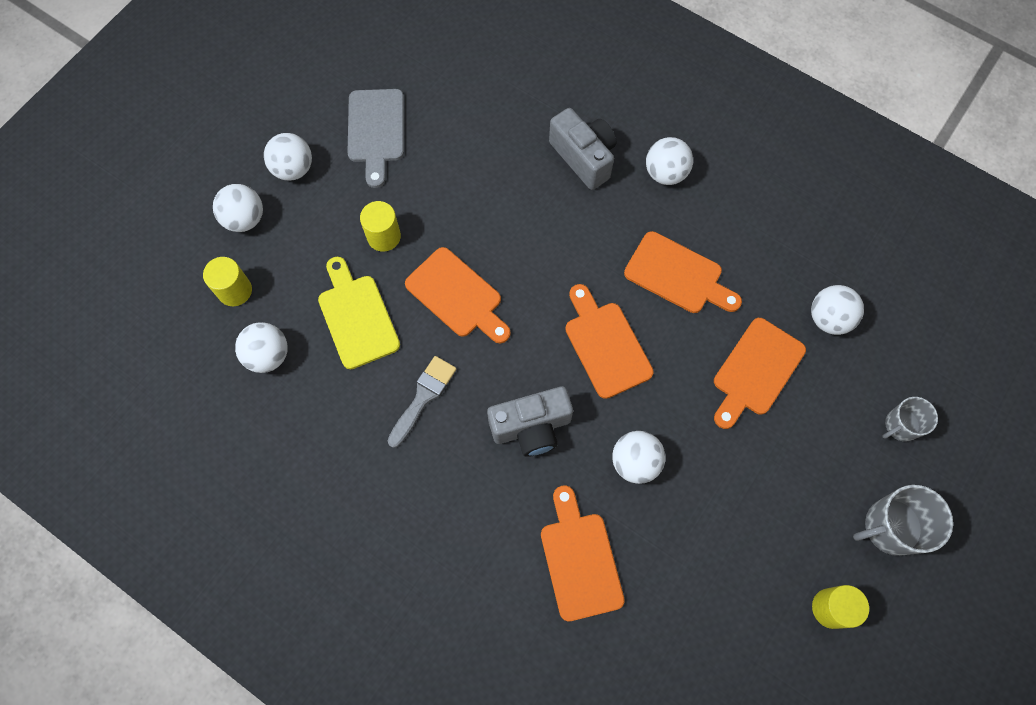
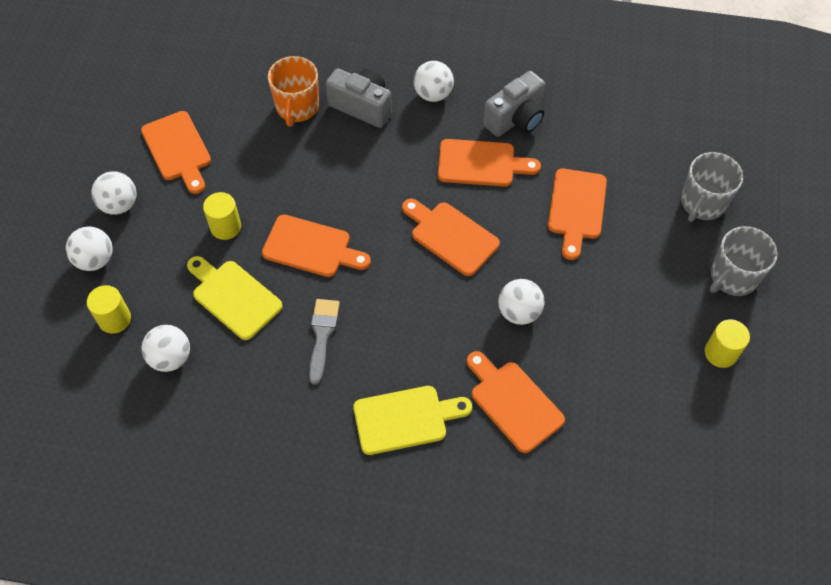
camera: 25 degrees left, 10 degrees down
(376, 131) = (178, 150): grey cutting board -> orange cutting board
(462, 526) = (405, 419): none -> yellow cutting board
(516, 131) = (297, 107): none -> orange mug
(531, 427) = (423, 321): grey camera -> grey camera (516, 119)
(828, 318) = (611, 150): white ball -> none
(900, 425) = (702, 203): grey mug -> grey mug, size x1.59

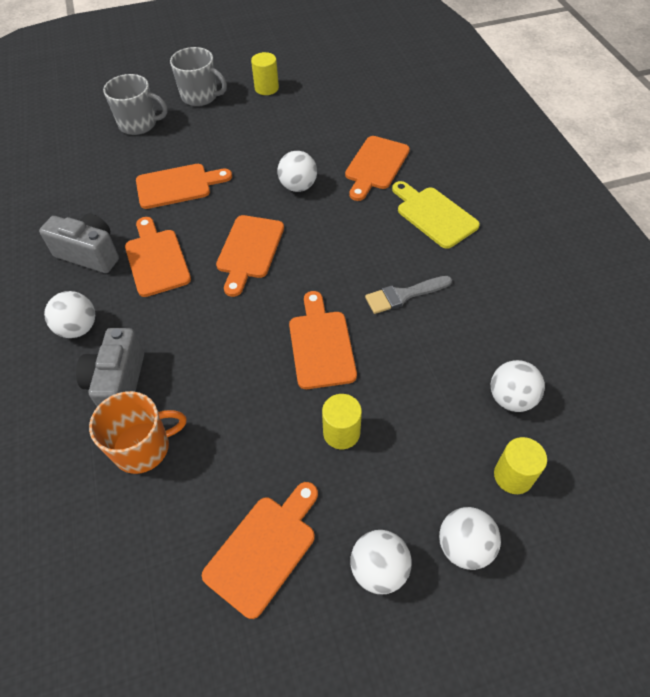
camera: 115 degrees left, 5 degrees down
(234, 297) = (414, 381): yellow cutting board -> none

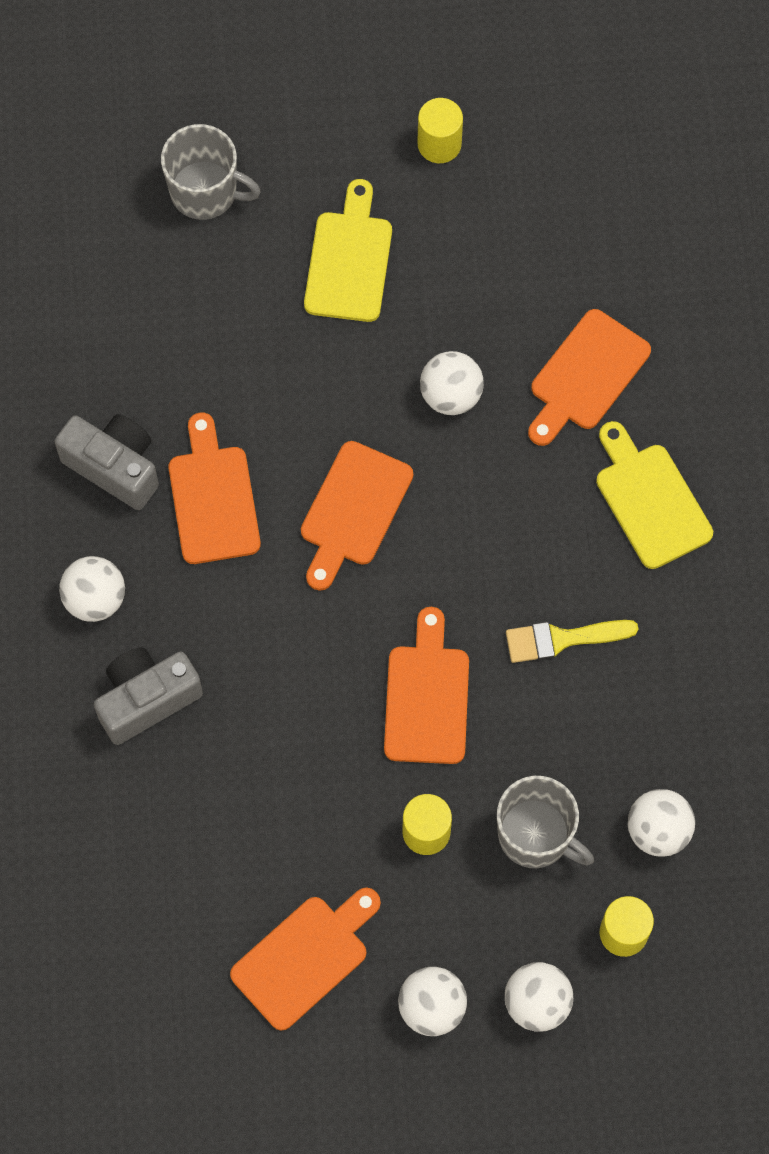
camera: 10 degrees right, 15 degrees up
(118, 383) = (147, 699): grey camera -> grey camera turned 45 degrees clockwise
(143, 447) = (174, 799): orange mug -> none
(178, 186) = (259, 353): orange cutting board -> none
(200, 96) = (319, 141): grey mug -> grey mug (536, 835)
(226, 139) = (349, 260): none -> yellow cutting board
(403, 295) = (562, 639): grey brush -> yellow brush

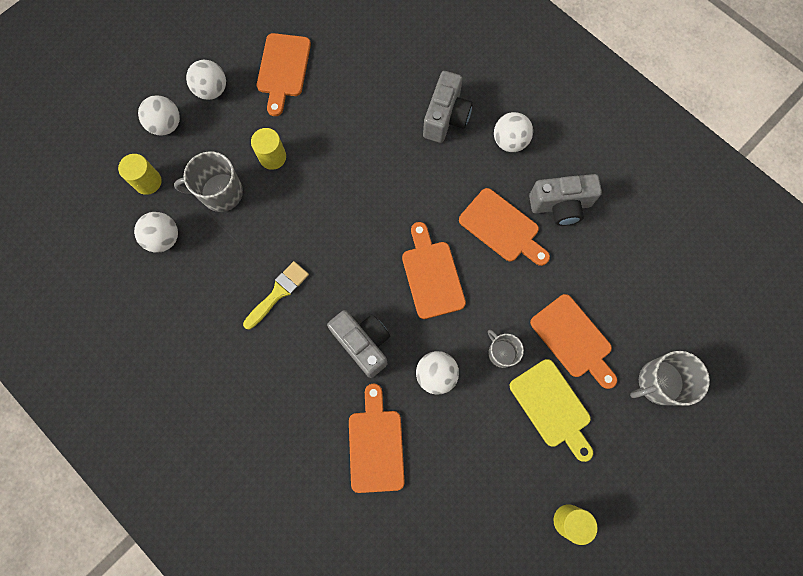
camera: 140 degrees right, 5 degrees up
(353, 359) = (501, 353): none -> grey mug
(427, 697) = (321, 215): orange cutting board -> orange cutting board (573, 339)
(507, 496) = (363, 343): none -> grey camera
(650, 500) = (289, 401): yellow cutting board -> none

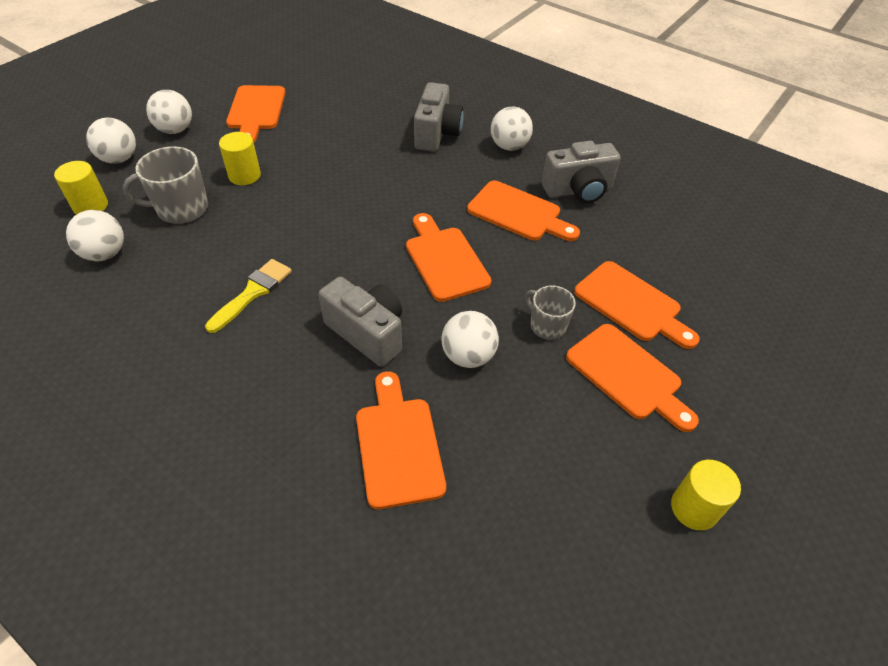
camera: 10 degrees left, 25 degrees down
(552, 407) = (627, 375): yellow cutting board -> orange cutting board
(658, 383) = (749, 336): grey mug -> none

